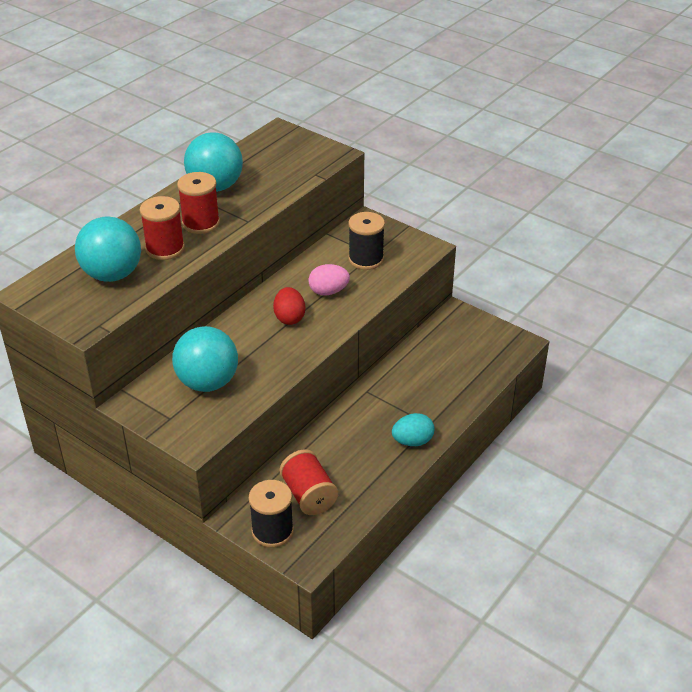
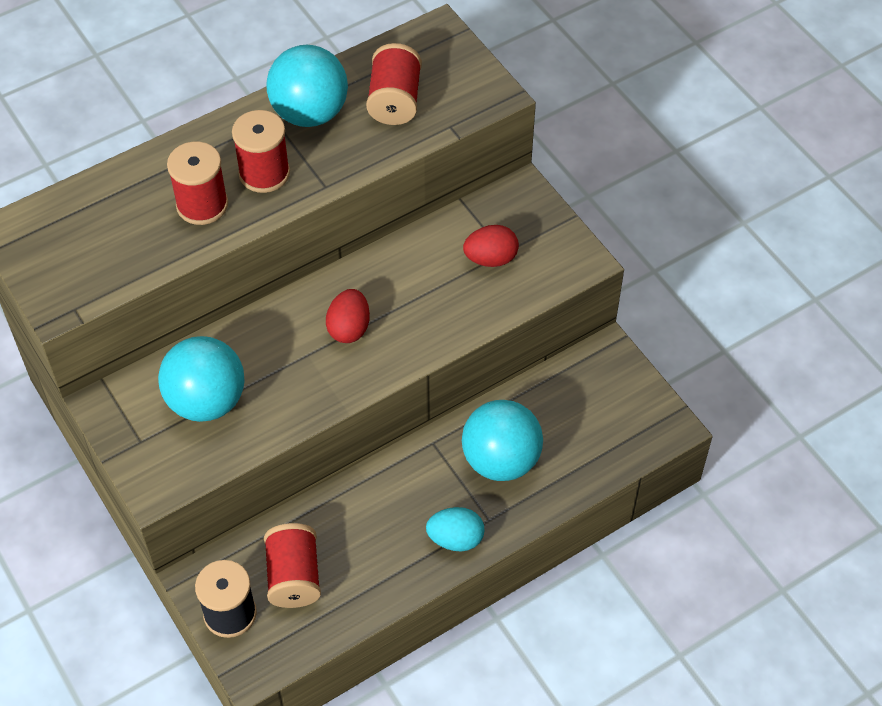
camera: 20 degrees right, 15 degrees up
(112, 274) = (121, 230): turquoise ball -> turquoise ball (501, 460)
(270, 169) = (394, 101): none -> red spool
(328, 291) = (417, 299): pink egg -> none
(366, 259) = (490, 258): black spool -> red egg

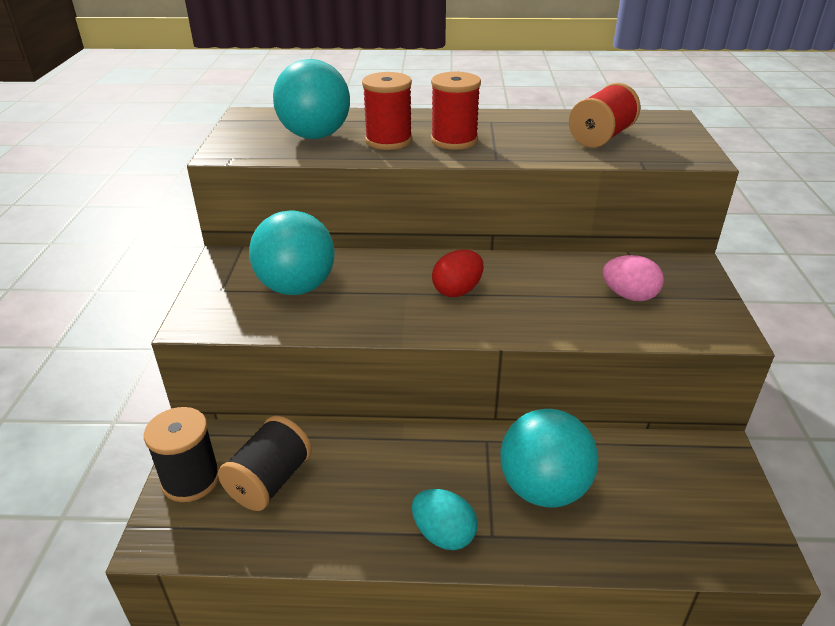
camera: 35 degrees right, 20 degrees down
(294, 576) = (270, 481): red spool -> black spool
(310, 113) = (523, 125): turquoise ball -> turquoise ball (315, 136)
(490, 258) = (629, 296): red egg -> pink egg

